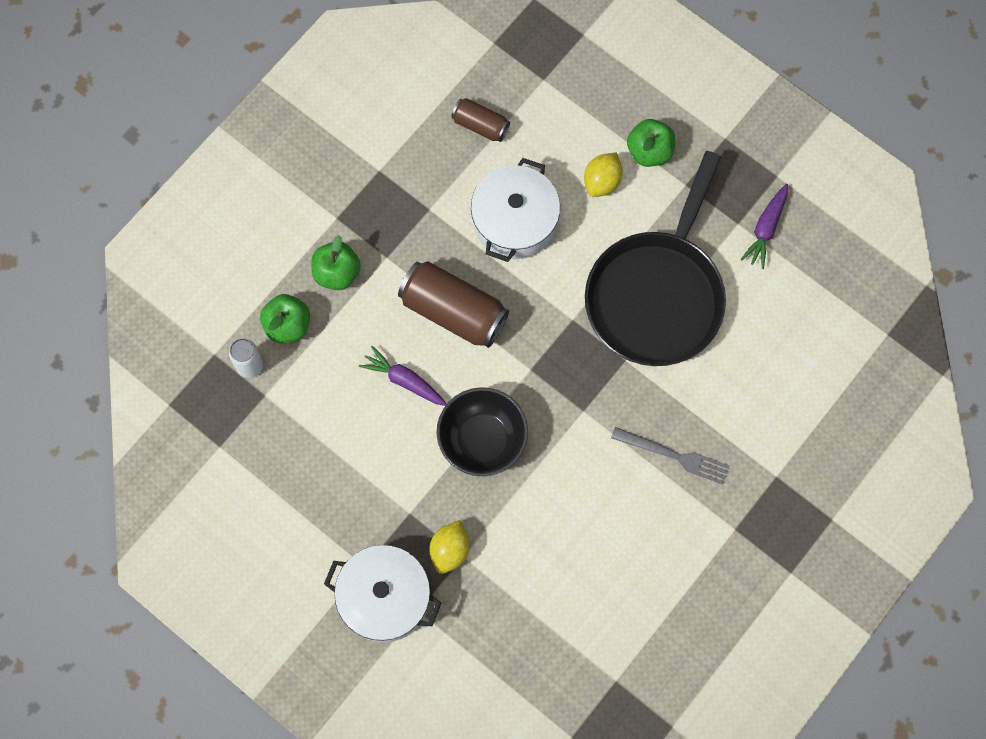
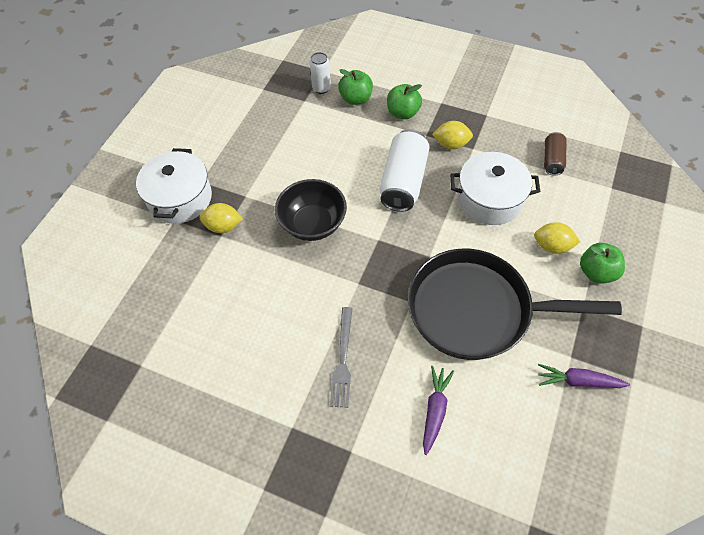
camera: 75 degrees right, 15 degrees down
(404, 380) = (341, 168): purple carrot -> purple carrot (435, 410)
(413, 233) = (451, 144): none -> yellow lemon
(453, 311) = (403, 182): brown can -> white can

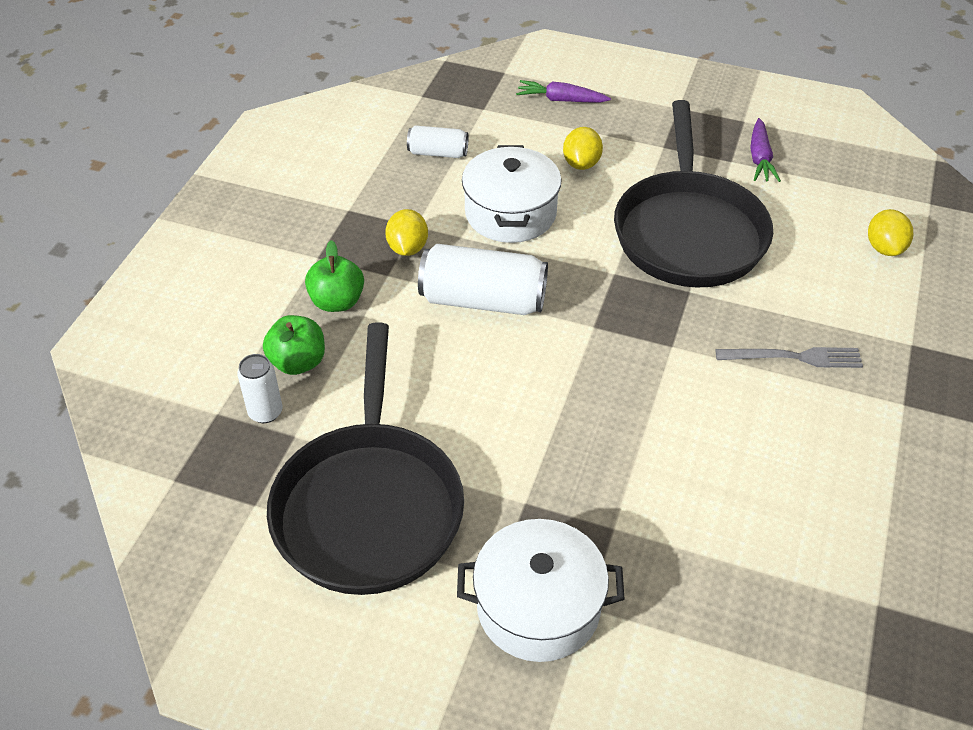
camera: 95 degrees left, 10 degrees down
(223, 226) = (594, 526): yellow lemon -> yellow lemon (884, 248)
(255, 131) = (369, 505): none -> black pan
(312, 224) = (575, 404): black bowl -> none
(435, 410) = (833, 270): purple carrot -> purple carrot (561, 100)
(552, 160) = (438, 153): brown can -> white can
(596, 272) = (614, 132): green apple -> none

